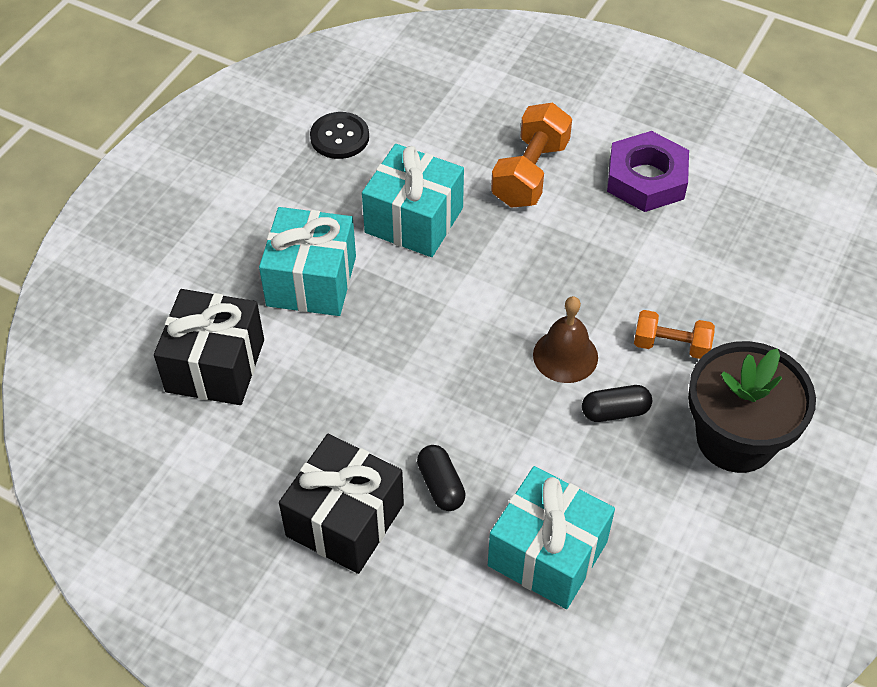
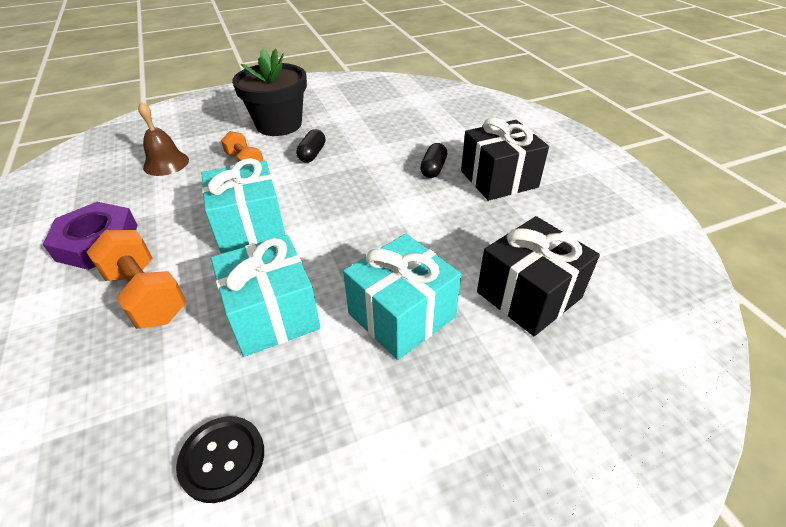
camera: 140 degrees left, 10 degrees down
(530, 173) = (146, 295): orange dumbbell -> orange dumbbell turned 75 degrees clockwise
(547, 553) = (410, 130): turquoise gift -> turquoise gift (250, 226)
(565, 356) = (300, 184): brown bell -> brown bell (166, 163)
(615, 412) = (312, 154): black capsule -> black capsule turned 75 degrees clockwise

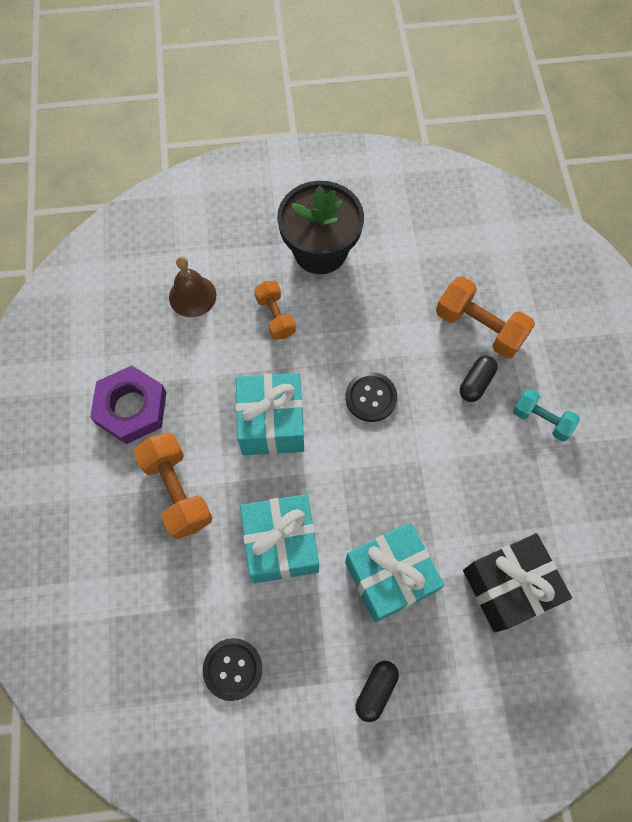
camera: 15 degrees right, 25 degrees up
(312, 154) = (349, 320): black capsule -> black capsule (376, 691)
(343, 193) = (371, 397): none -> black button
(423, 141) = (479, 327): none -> orange dumbbell
(499, 179) = (541, 420): black gift -> turquoise dumbbell

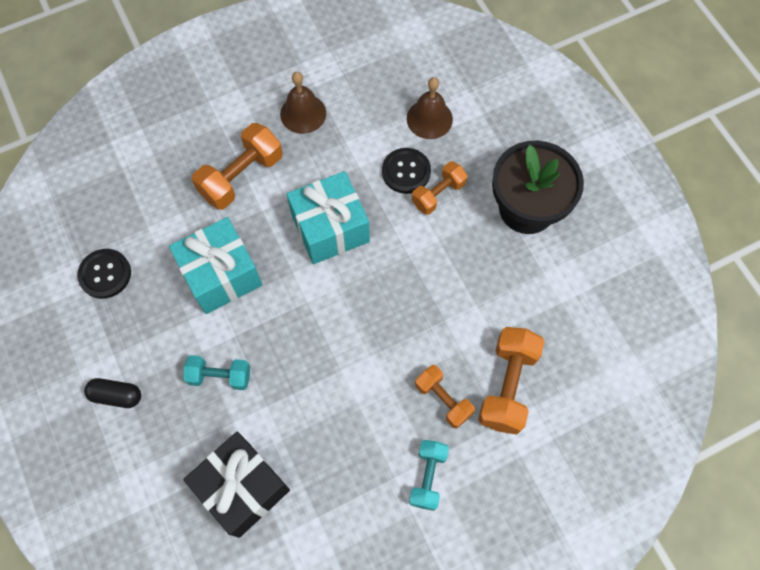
camera: 70 degrees right, 0 degrees up
(131, 408) = (303, 113): purple nut -> brown bell
(371, 397) = (388, 305): black button -> black button (406, 171)
(389, 577) = (220, 376): turquoise gift -> turquoise dumbbell
(476, 383) = (443, 399): black capsule -> orange dumbbell

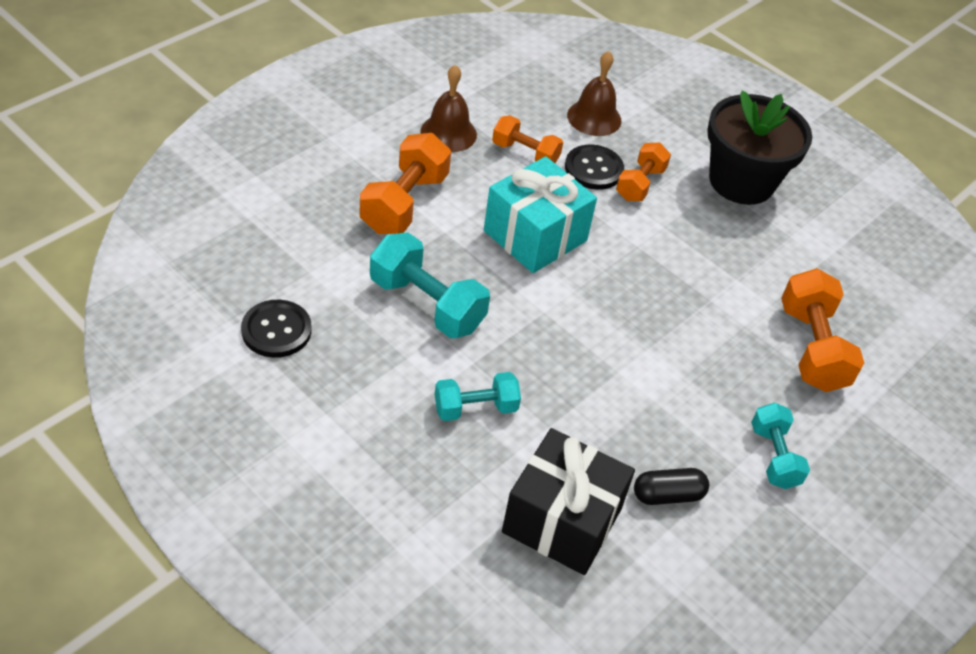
camera: 25 degrees left, 20 degrees down
(116, 396) = (351, 457): black capsule -> black capsule (668, 495)
(221, 275) = (427, 304): turquoise gift -> turquoise dumbbell
(443, 399) = (749, 376): orange dumbbell -> orange dumbbell (525, 153)

